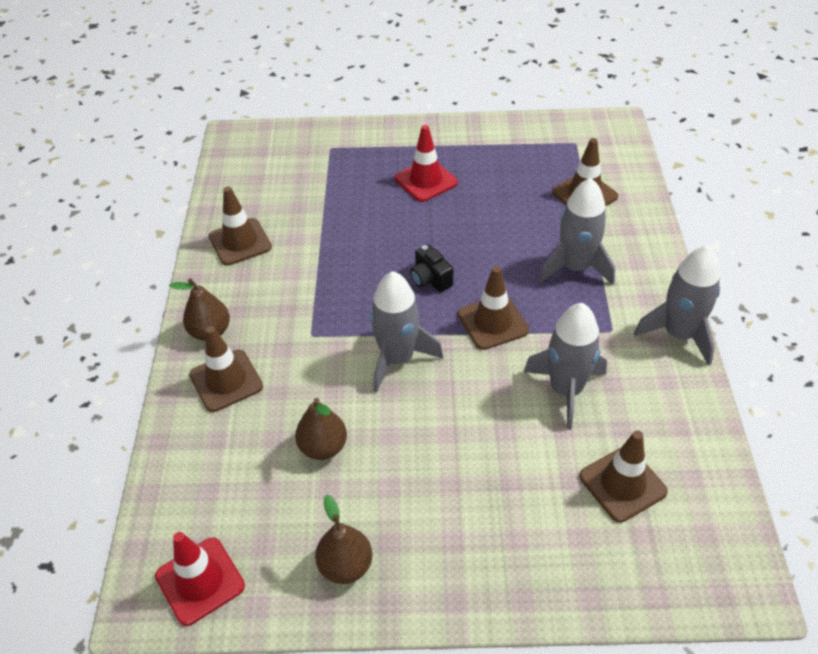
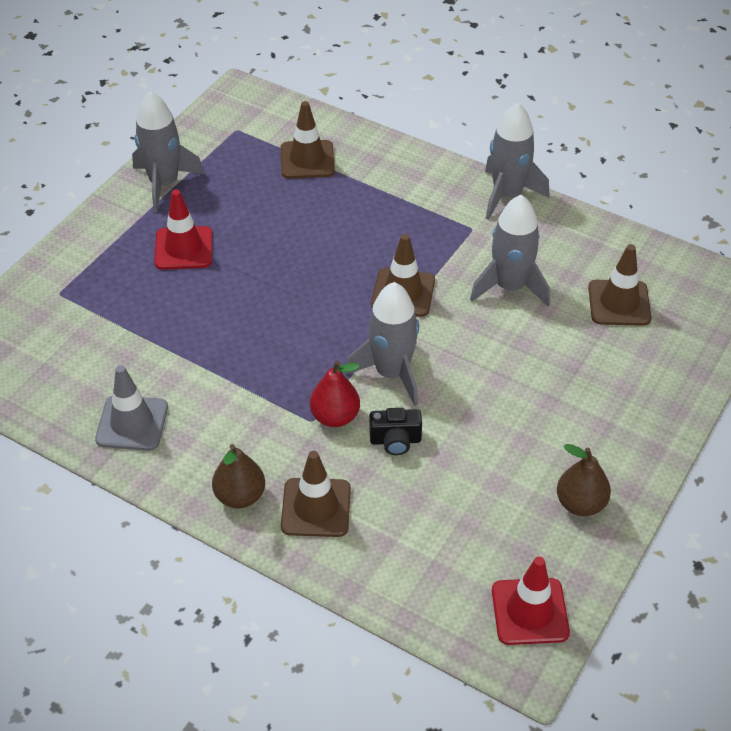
camera: 60 degrees left, 0 degrees up
(240, 242) = (132, 423): brown traffic cone -> grey traffic cone
(323, 447) = (450, 467): brown pear -> none
(325, 347) = (335, 417): none -> red pear
(430, 279) = (316, 307): black camera -> black camera (395, 440)
(575, 268) = (387, 212): grey rocket -> grey rocket (164, 184)

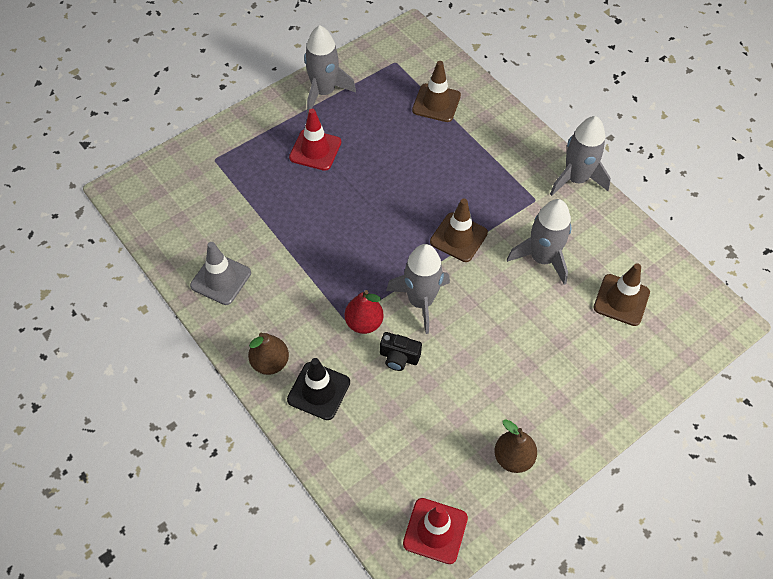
camera: 20 degrees right, 10 degrees up
(316, 508) = (318, 391): brown traffic cone -> black traffic cone

